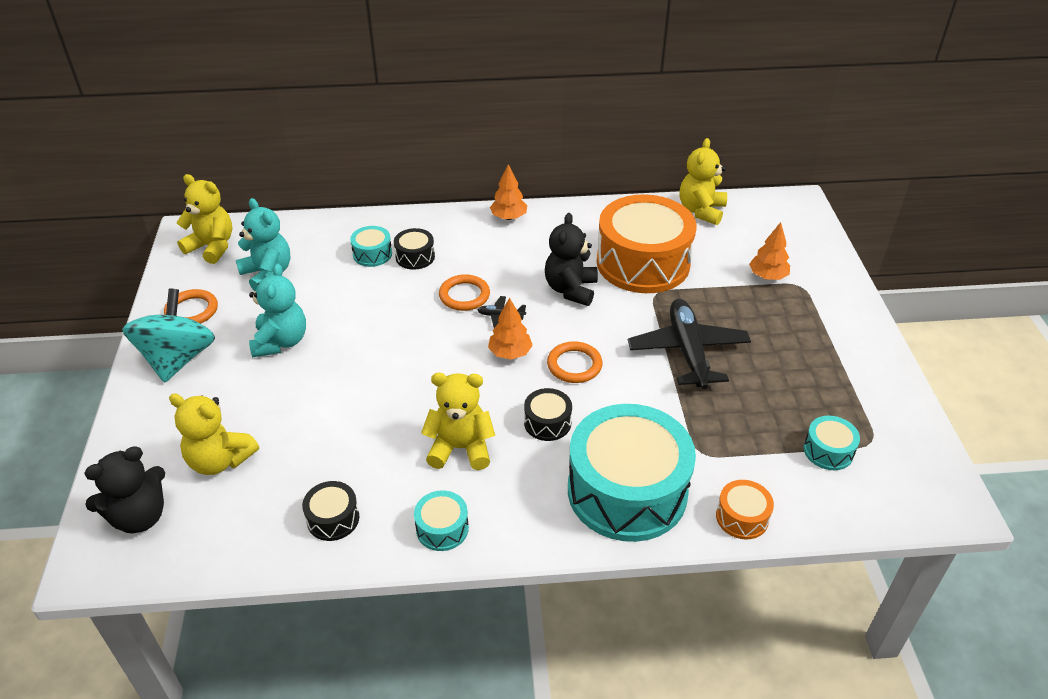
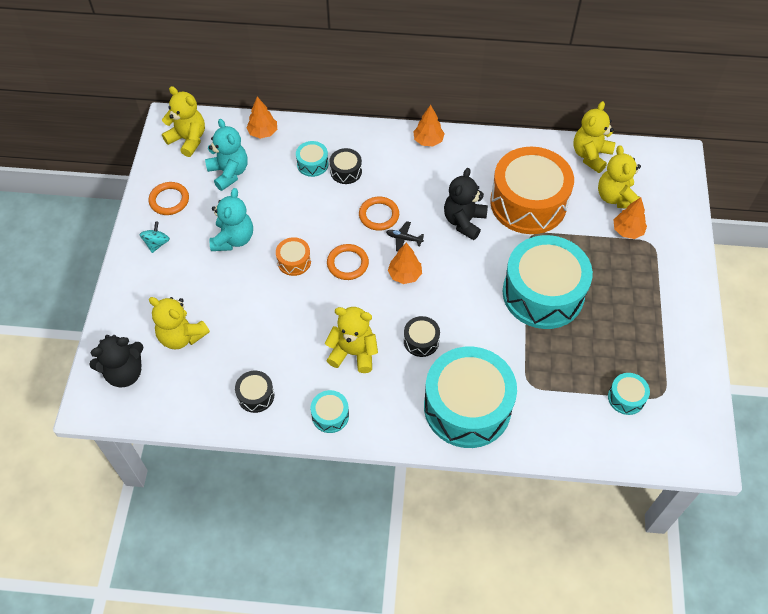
camera: 10 degrees right, 15 degrees up
(178, 359) = (157, 243): turquoise spinning top -> turquoise spinning top, size x0.46
(306, 230) = (263, 133): none -> orange tree
(574, 365) = (452, 293): orange ring -> orange ring (347, 263)
(688, 351) = (543, 293): black plane -> turquoise drum
(742, 517) = (545, 441): orange drum -> orange drum (294, 261)
(743, 246) = (615, 197): none -> yellow teddy bear

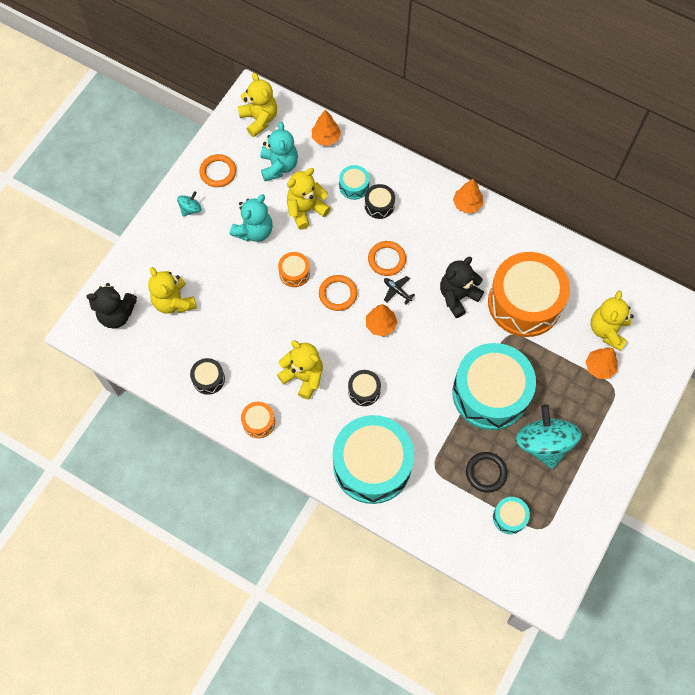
camera: 25 degrees right, 10 degrees up
(330, 415) = (258, 422): turquoise drum -> orange drum
(580, 366) = (486, 472): none -> black ring
(590, 155) = (608, 279): yellow teddy bear -> yellow teddy bear (306, 210)
(618, 317) = (543, 443): none -> turquoise spinning top

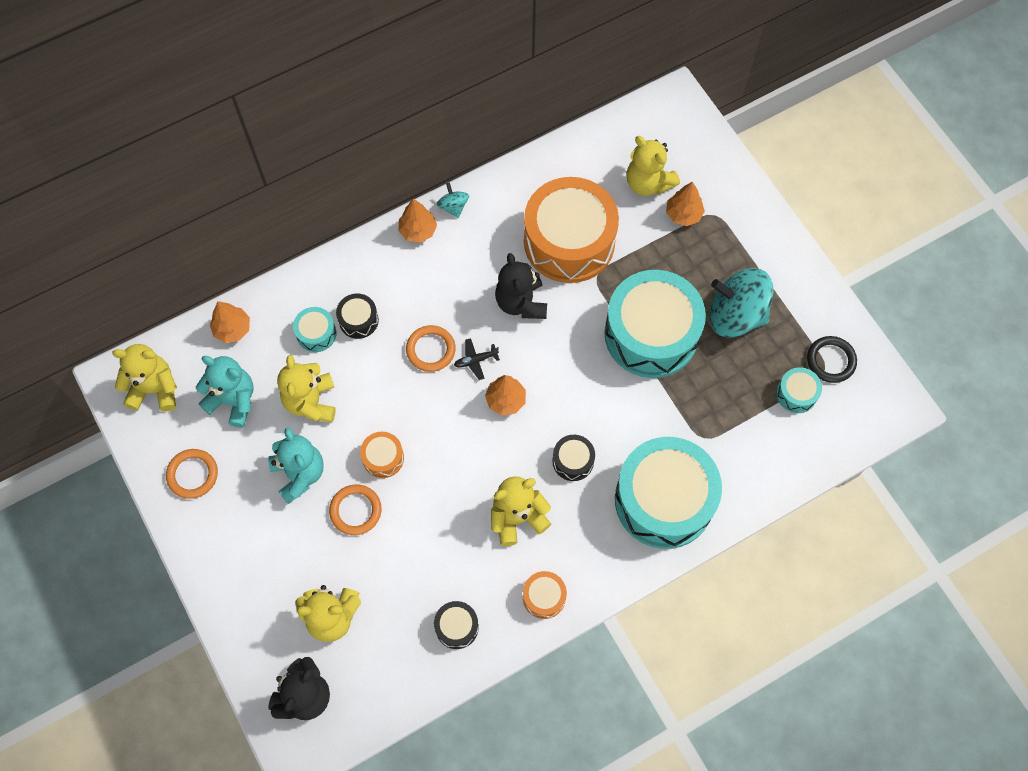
camera: 60 degrees left, 0 degrees up
(190, 209) = (220, 533): turquoise spinning top -> turquoise spinning top (453, 207)
(338, 294) = (440, 425): orange ring -> orange ring (355, 510)
(486, 472) = (736, 389): black ring -> black ring (830, 360)

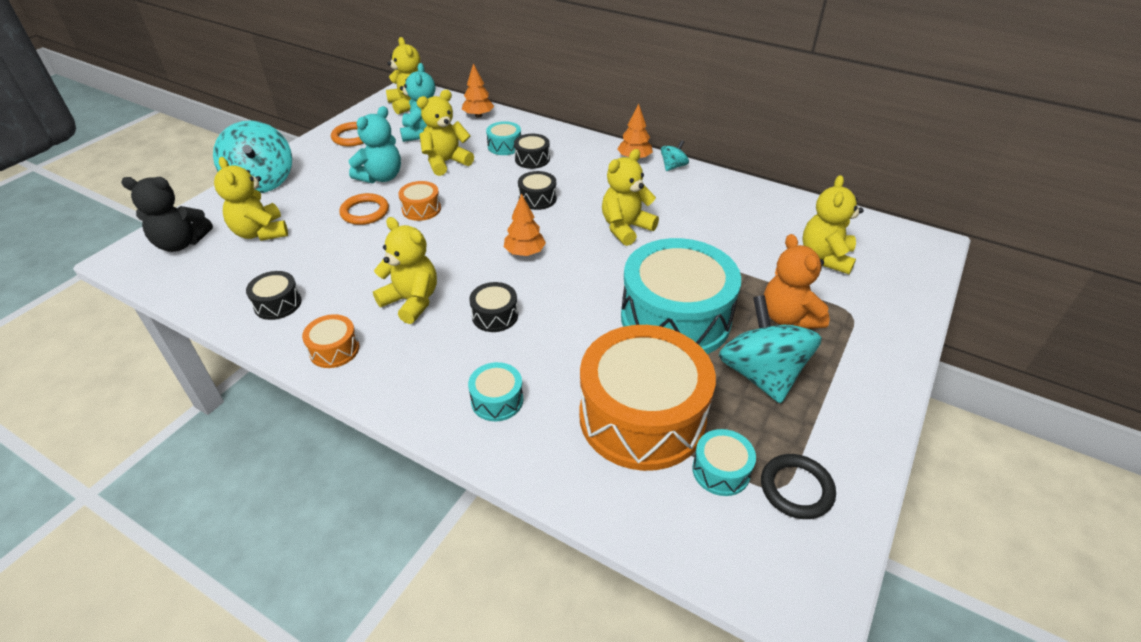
camera: 60 degrees right, 25 degrees down
(231, 593) = (262, 181): none -> turquoise spinning top
(431, 350) = (537, 198): orange ring -> black drum
(475, 360) = (548, 223): black plane -> none
(521, 302) = (625, 228): black teddy bear -> yellow teddy bear
(569, 241) = (712, 233): orange drum -> orange drum (642, 417)
(664, 500) = (497, 400): turquoise drum -> turquoise drum, size x0.42
(683, 214) = (824, 292): orange tree -> none
(694, 258) = (788, 317): none -> orange teddy bear

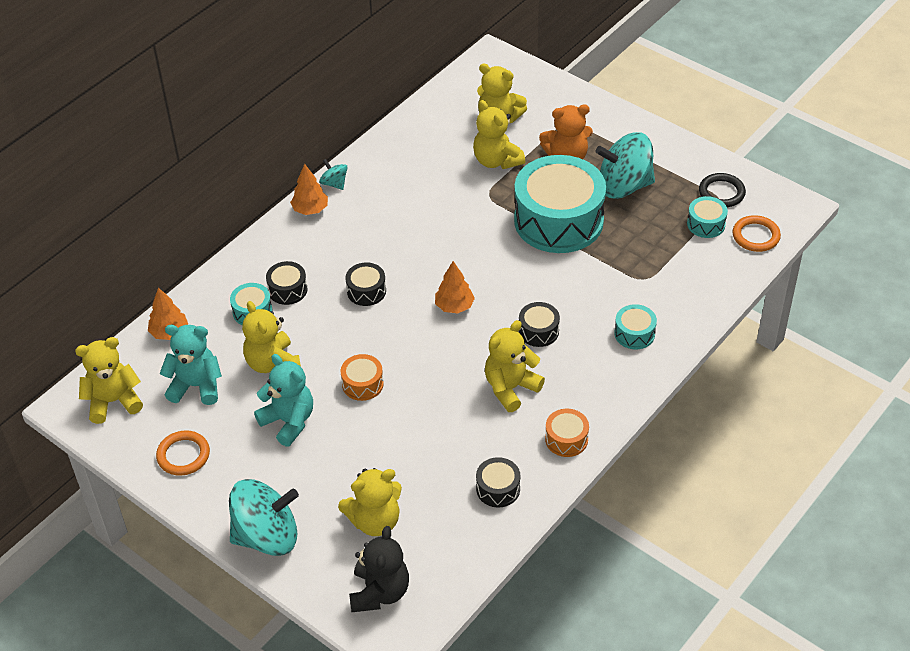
camera: 80 degrees left, 5 degrees up
(365, 212) = (357, 432): orange ring -> orange ring (756, 236)
(625, 228) = (431, 233): yellow teddy bear -> yellow teddy bear (496, 161)
(642, 417) = (657, 255): orange drum -> none

